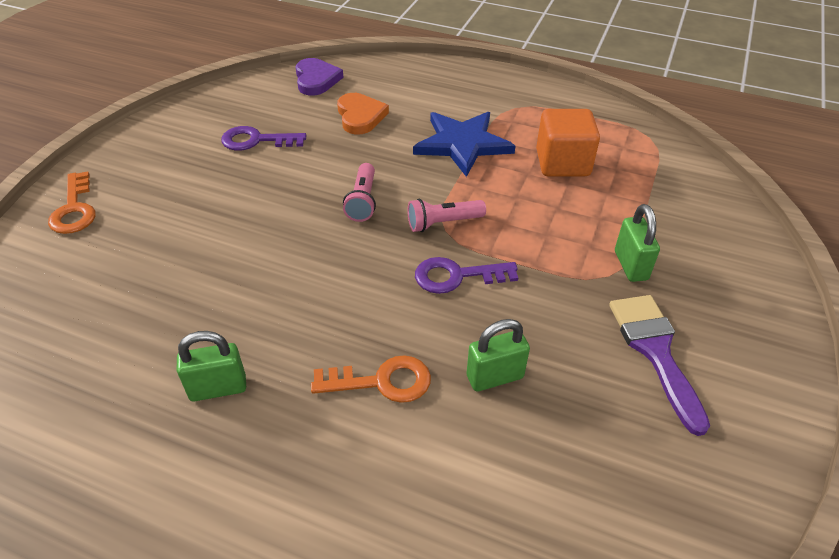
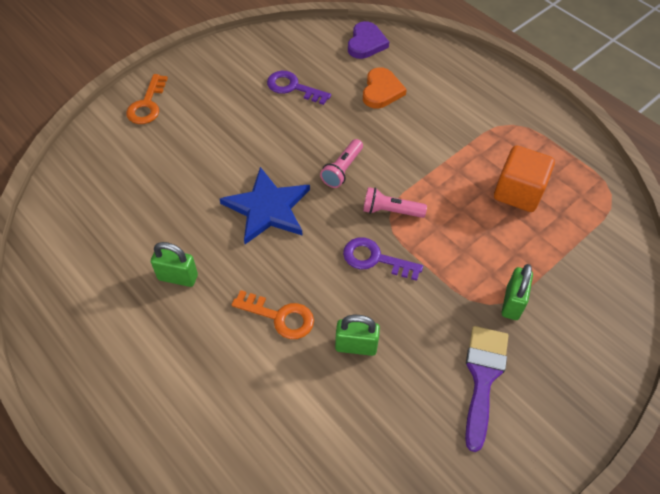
camera: 25 degrees right, 10 degrees up
(462, 144) = (447, 145): blue star -> blue star (267, 208)

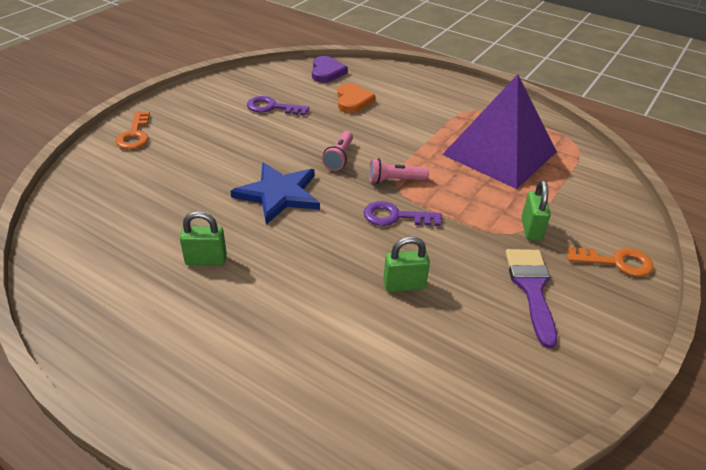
camera: 15 degrees left, 15 degrees down
(280, 317) = (321, 275): orange key -> orange key (616, 262)
(518, 192) = (499, 153): orange cube -> purple pyramid

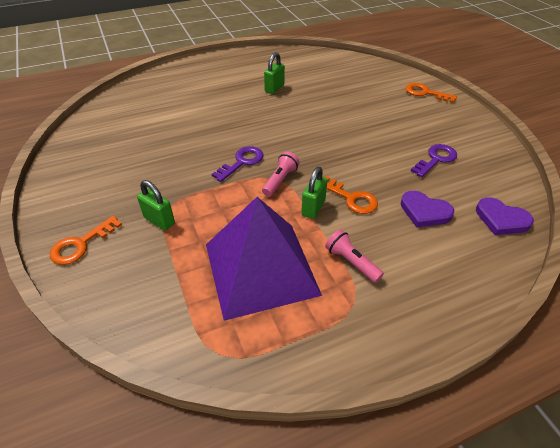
camera: 125 degrees right, 5 degrees up
(279, 194) = (310, 125): blue star -> none
(339, 157) = (332, 165): pink flashlight -> pink flashlight (351, 262)
(353, 101) = (424, 212): orange heart -> purple heart
(375, 135) = (351, 198): none -> orange key
(404, 285) = (185, 139): green padlock -> green padlock (313, 208)
(531, 288) = (121, 185): purple brush -> none

